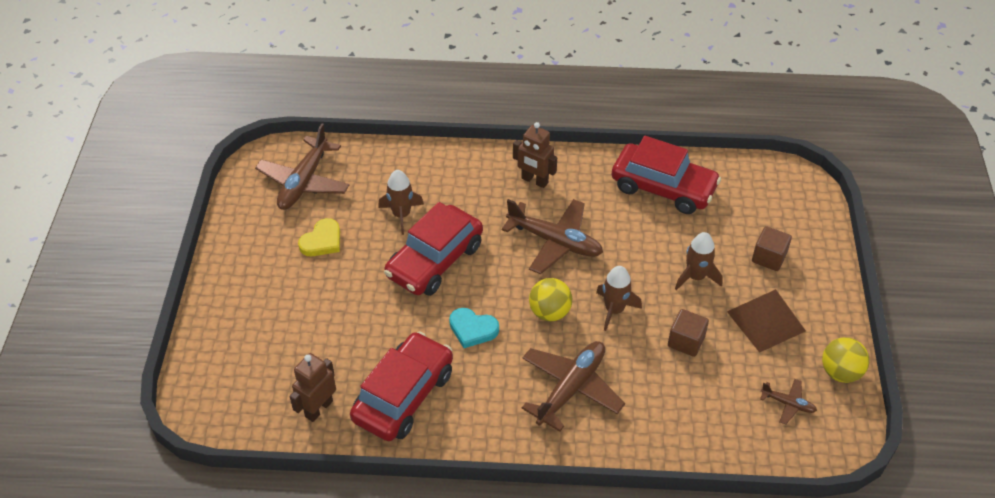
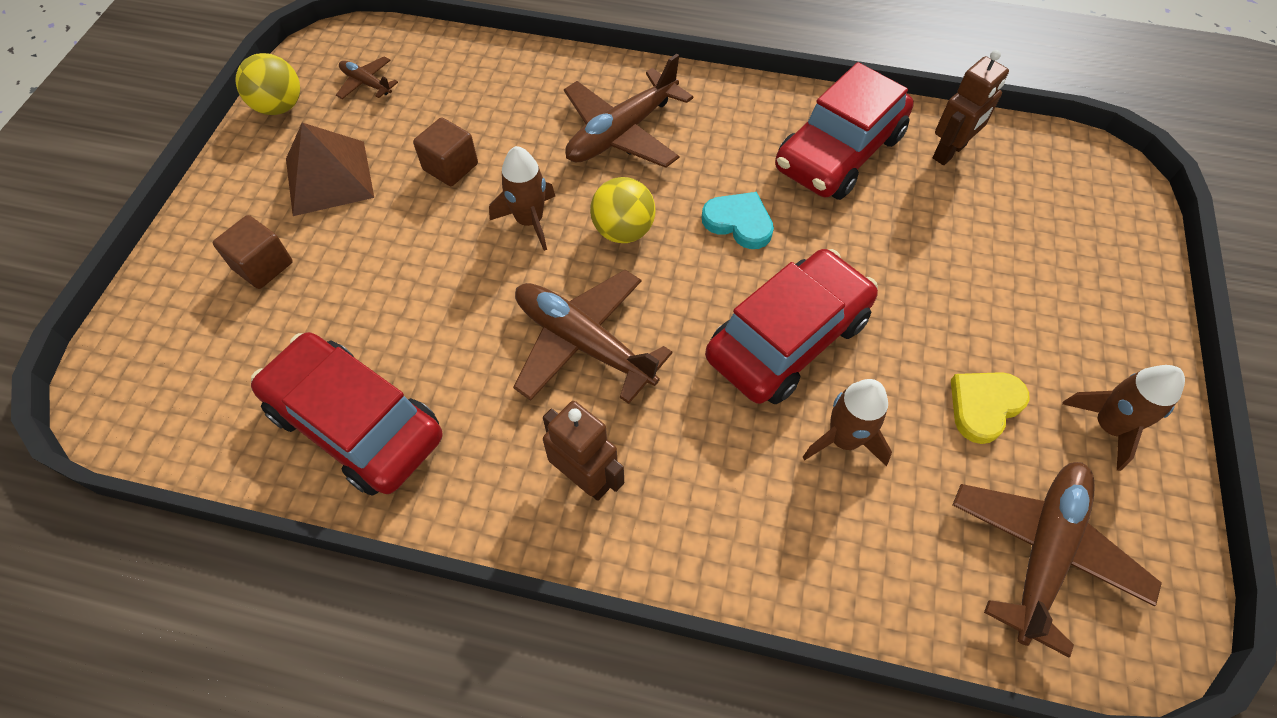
camera: 170 degrees left, 10 degrees up
(696, 277) = (389, 252): brown rocket -> brown rocket (1108, 426)

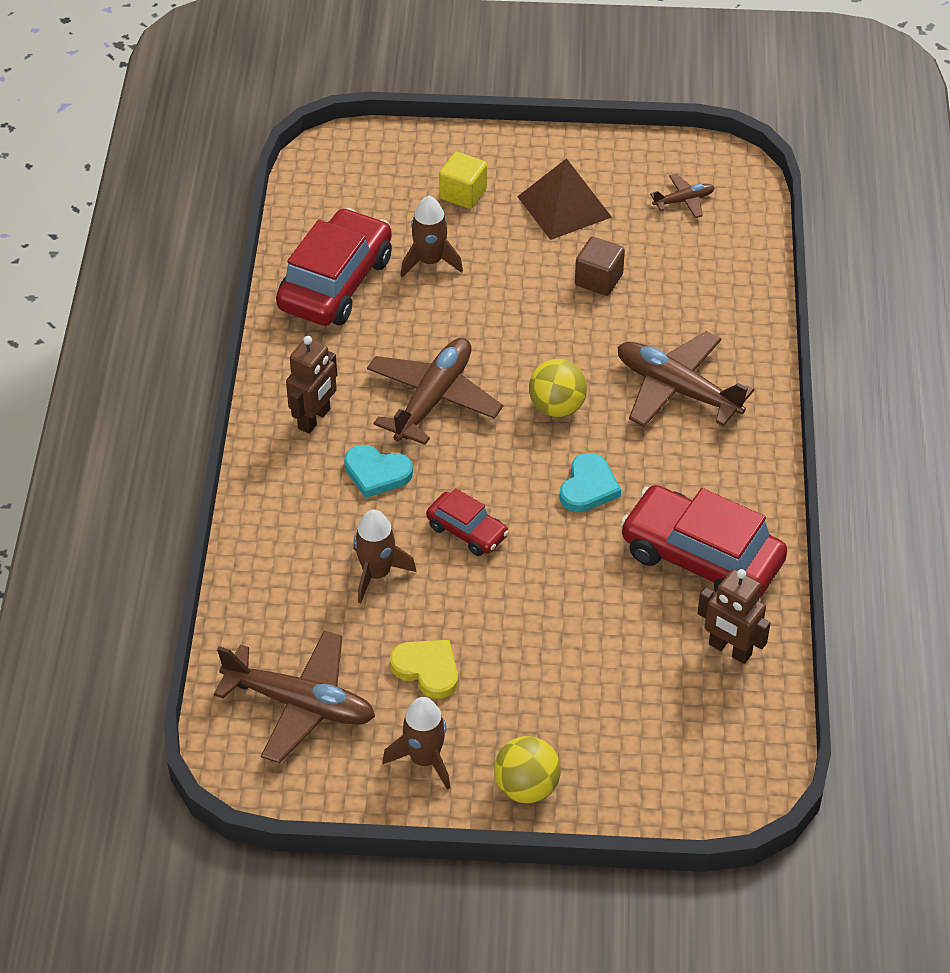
camera: 80 degrees right, 10 degrees down
(263, 266) = (463, 194): brown cube -> yellow cube
(280, 107) = (636, 154): yellow ball -> yellow ball (526, 787)
(366, 83) = (684, 201): brown plane -> brown plane turned 45 degrees clockwise
(529, 221) = (551, 343): brown rocket -> brown rocket (430, 261)
(688, 418) = (377, 473): none -> turquoise heart
(787, 338) = (467, 531): red car -> red car, size x0.52

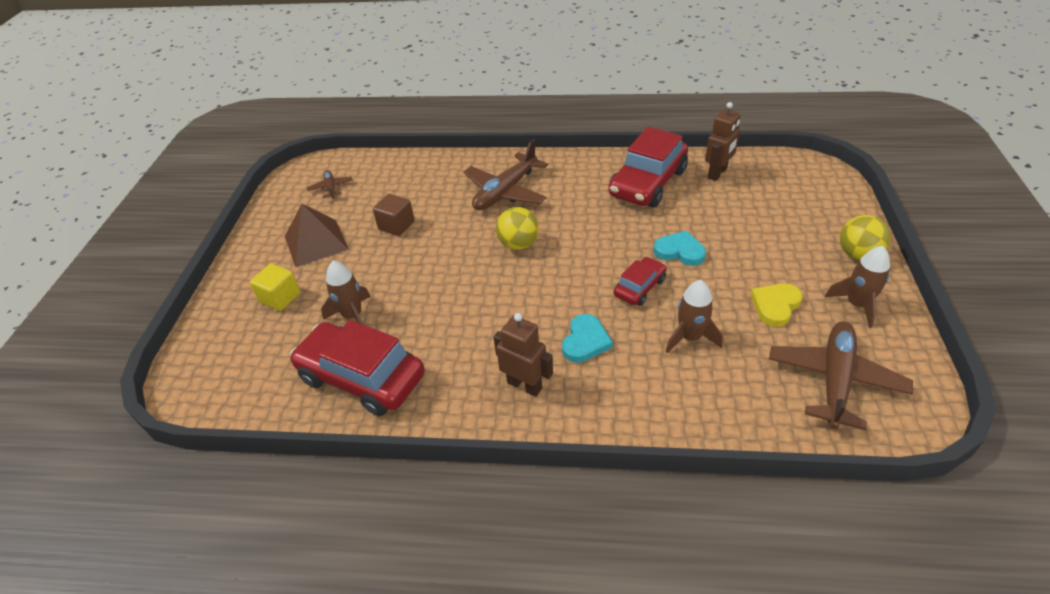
camera: 85 degrees left, 5 degrees down
(433, 398) = (506, 309): brown plane -> none
(588, 487) = (592, 229): turquoise heart -> turquoise heart (679, 251)

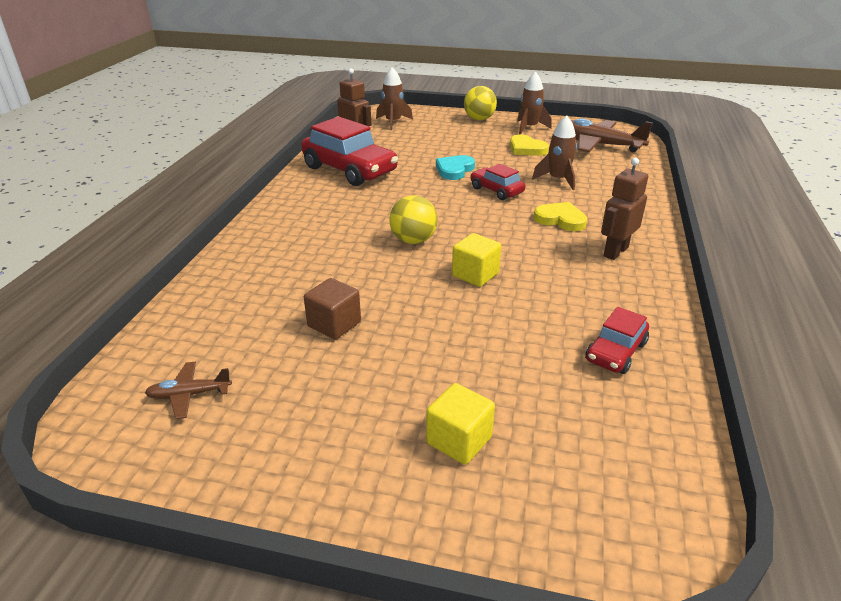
camera: 85 degrees left, 10 degrees down
(316, 242) = (335, 406): brown pyramid -> none
(352, 316) = (509, 361): brown rocket -> brown rocket (393, 122)
(361, 378) = (616, 352): red car -> red car, size x0.52
(467, 287) = (475, 275): none -> yellow cube
(505, 192) = (312, 241): brown plane -> none
(585, 341) = (560, 219): turquoise heart -> yellow heart

